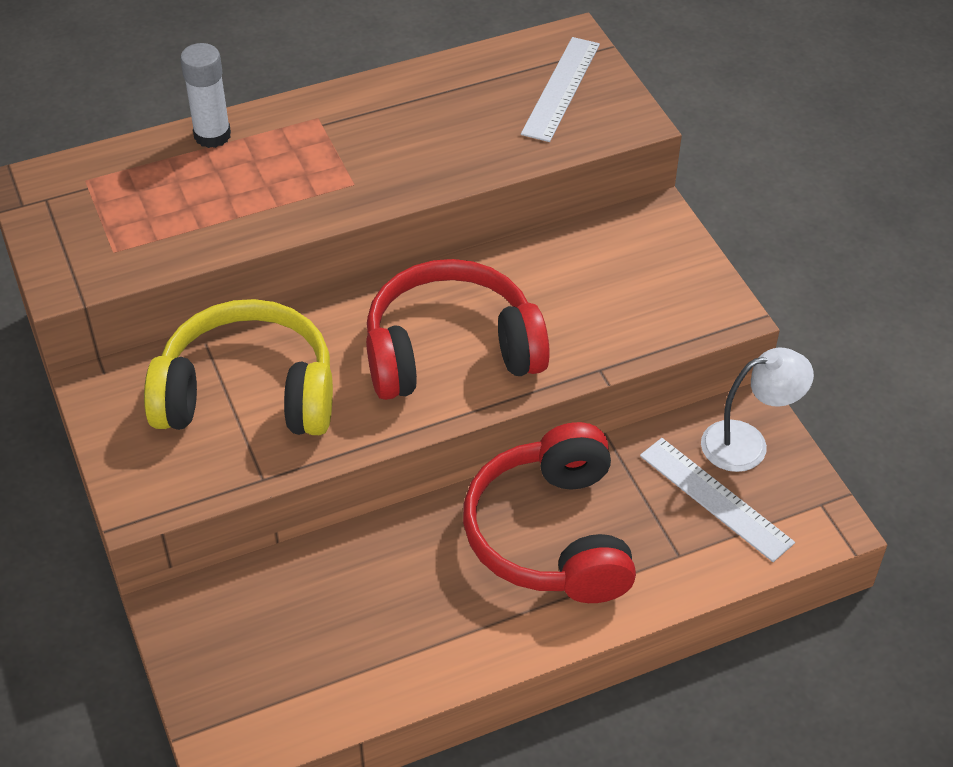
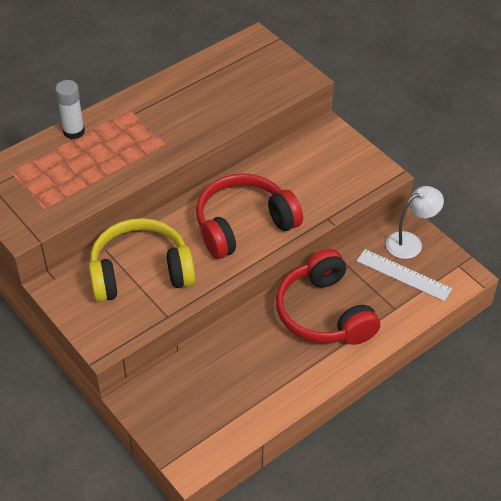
camera: 15 degrees left, 0 degrees up
(561, 88) = (259, 68): white ruler -> none

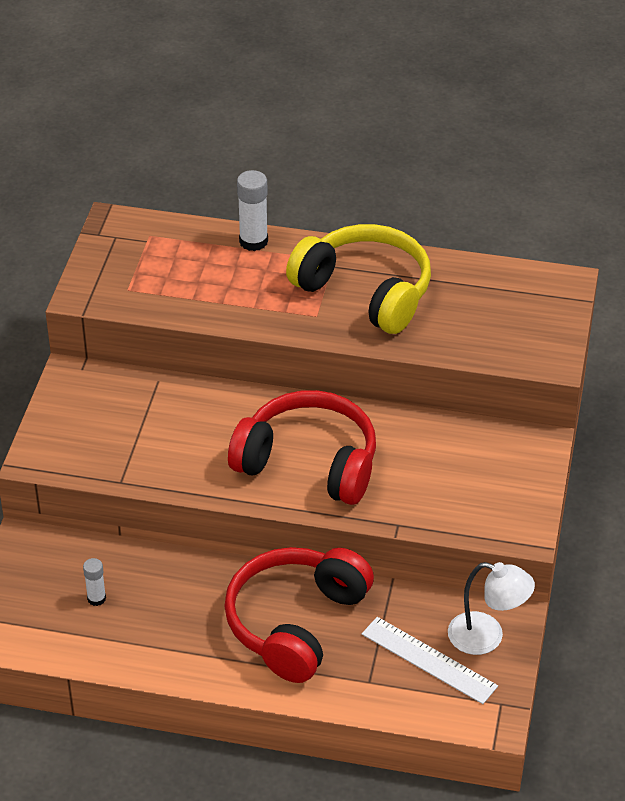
camera: 50 degrees right, 5 degrees down
(140, 272) = (156, 425): yellow headphones -> yellow headphones (365, 291)
(215, 392) = (96, 598): none -> white glue stick
(403, 275) = (429, 660): white ruler -> white ruler turned 45 degrees counterclockwise

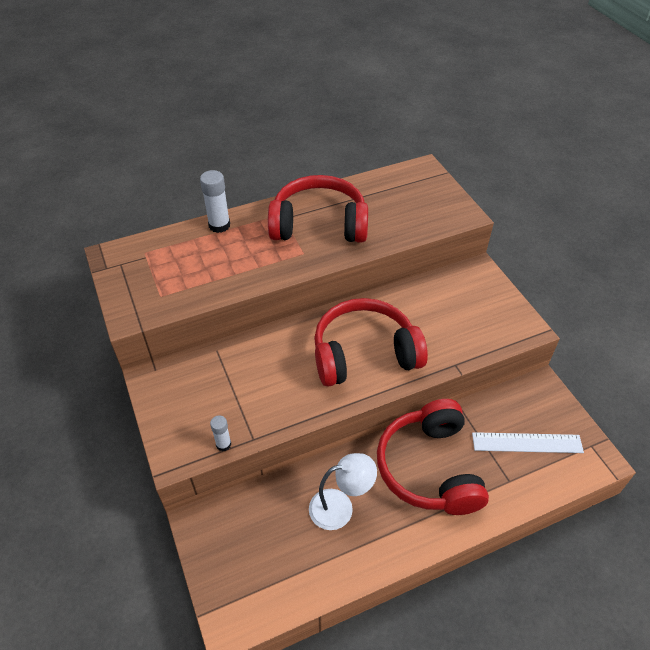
camera: 35 degrees left, 5 degrees up
(96, 598) = (286, 535): white glue stick -> white glue stick (223, 444)
(365, 291) = (319, 224): yellow headphones -> red headphones
(487, 637) = (541, 406): white lamp -> white lamp (340, 507)

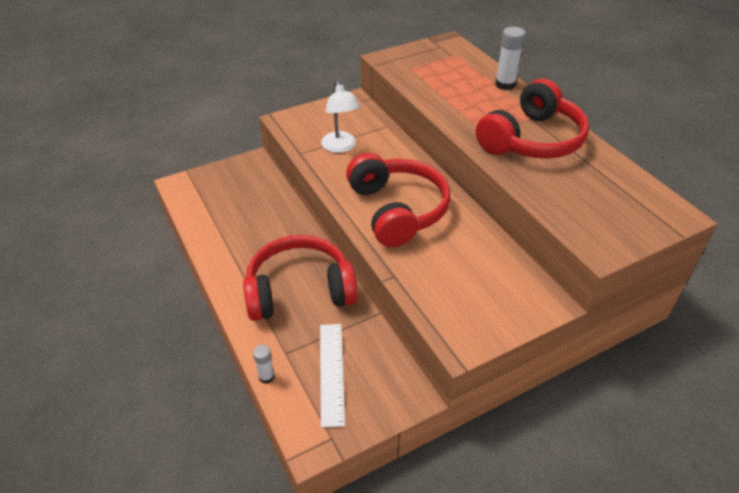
camera: 85 degrees right, 5 degrees down
(223, 444) = (295, 139): white glue stick -> white glue stick (266, 377)
(319, 224) = (532, 140): red headphones -> red headphones turned 45 degrees clockwise
(340, 507) = (262, 233): white lamp -> white lamp (341, 147)

